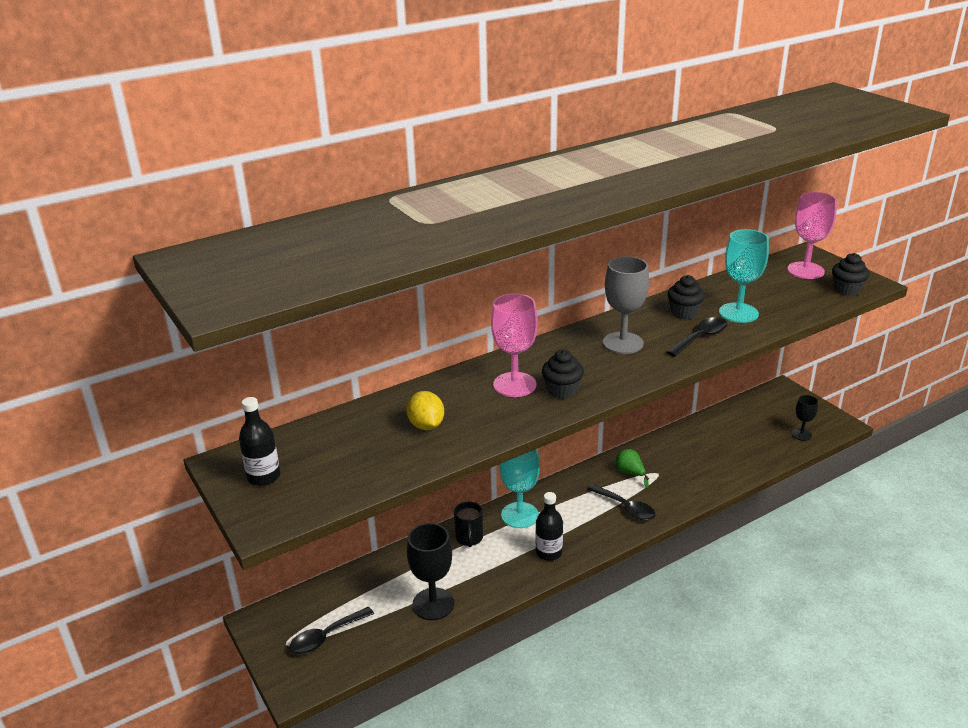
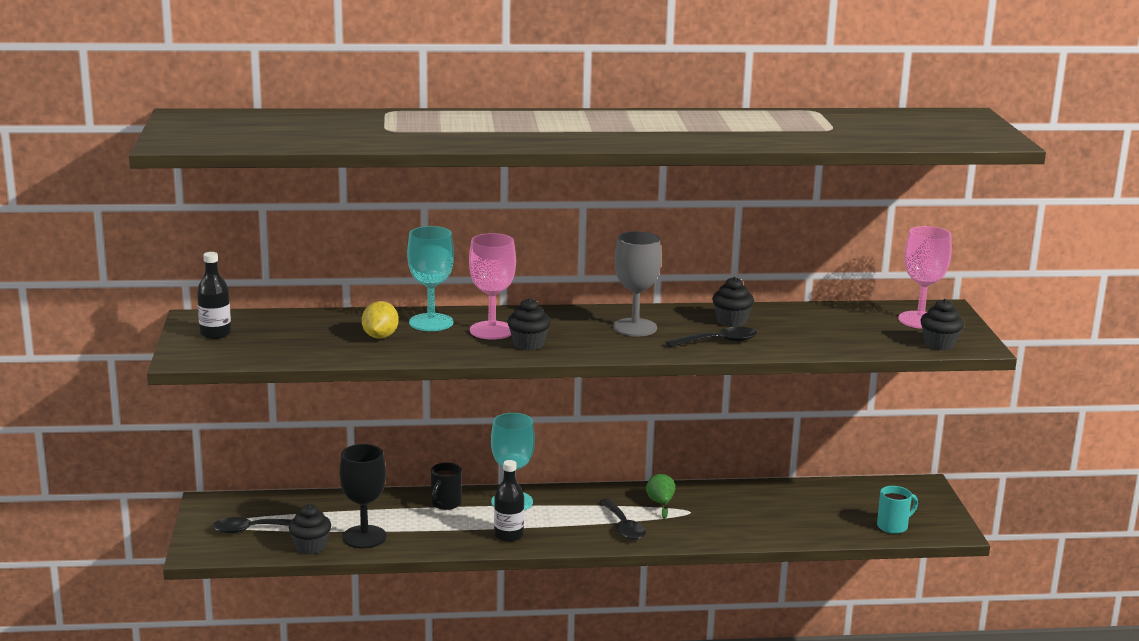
camera: 25 degrees right, 10 degrees down
(396, 636) = (310, 547): none -> black cupcake
(738, 313) = (788, 334): turquoise goblet -> turquoise goblet (431, 322)
(801, 434) = (893, 526): black goblet -> turquoise mug

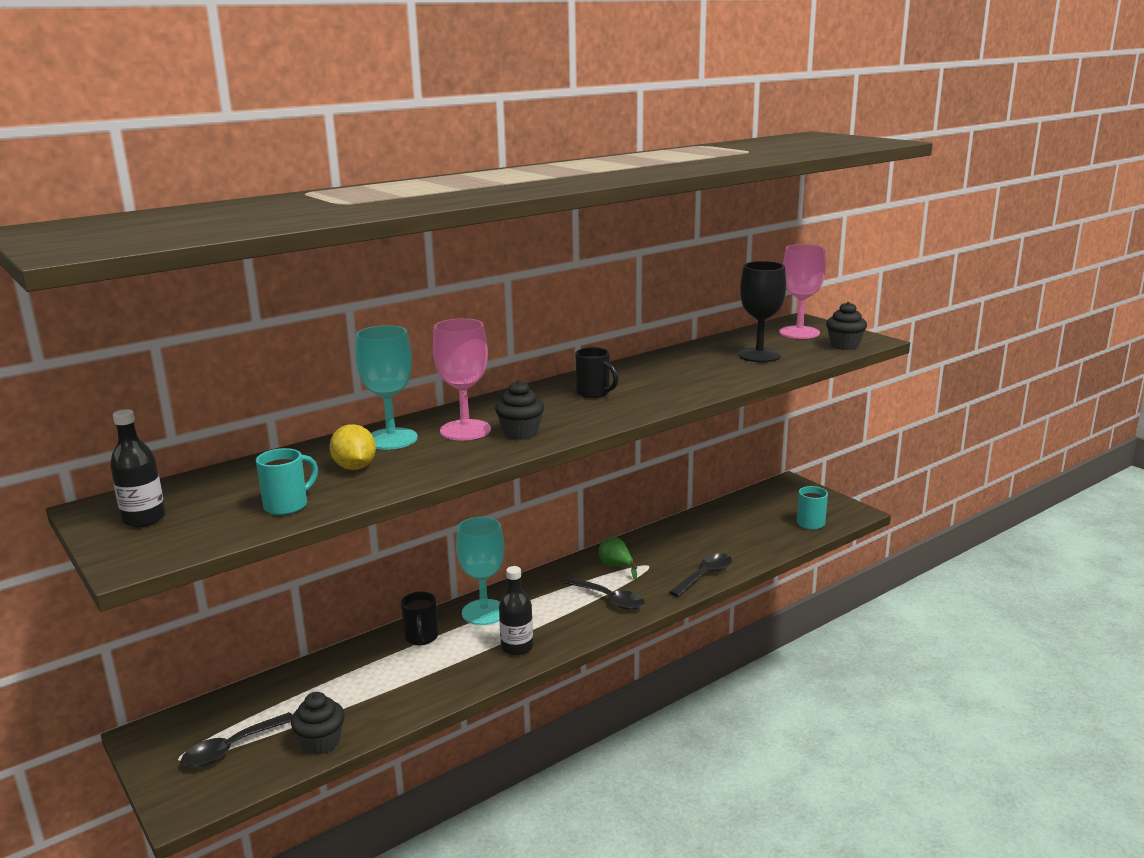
camera: 30 degrees left, 0 degrees up
(307, 351) = (287, 505): none -> turquoise mug
(364, 537) = (371, 706): black goblet -> black goblet (759, 355)
(635, 327) = (594, 393): grey goblet -> black mug
(718, 342) = (683, 386): black spoon -> black spoon (705, 575)
(731, 321) = (665, 368): black cupcake -> none

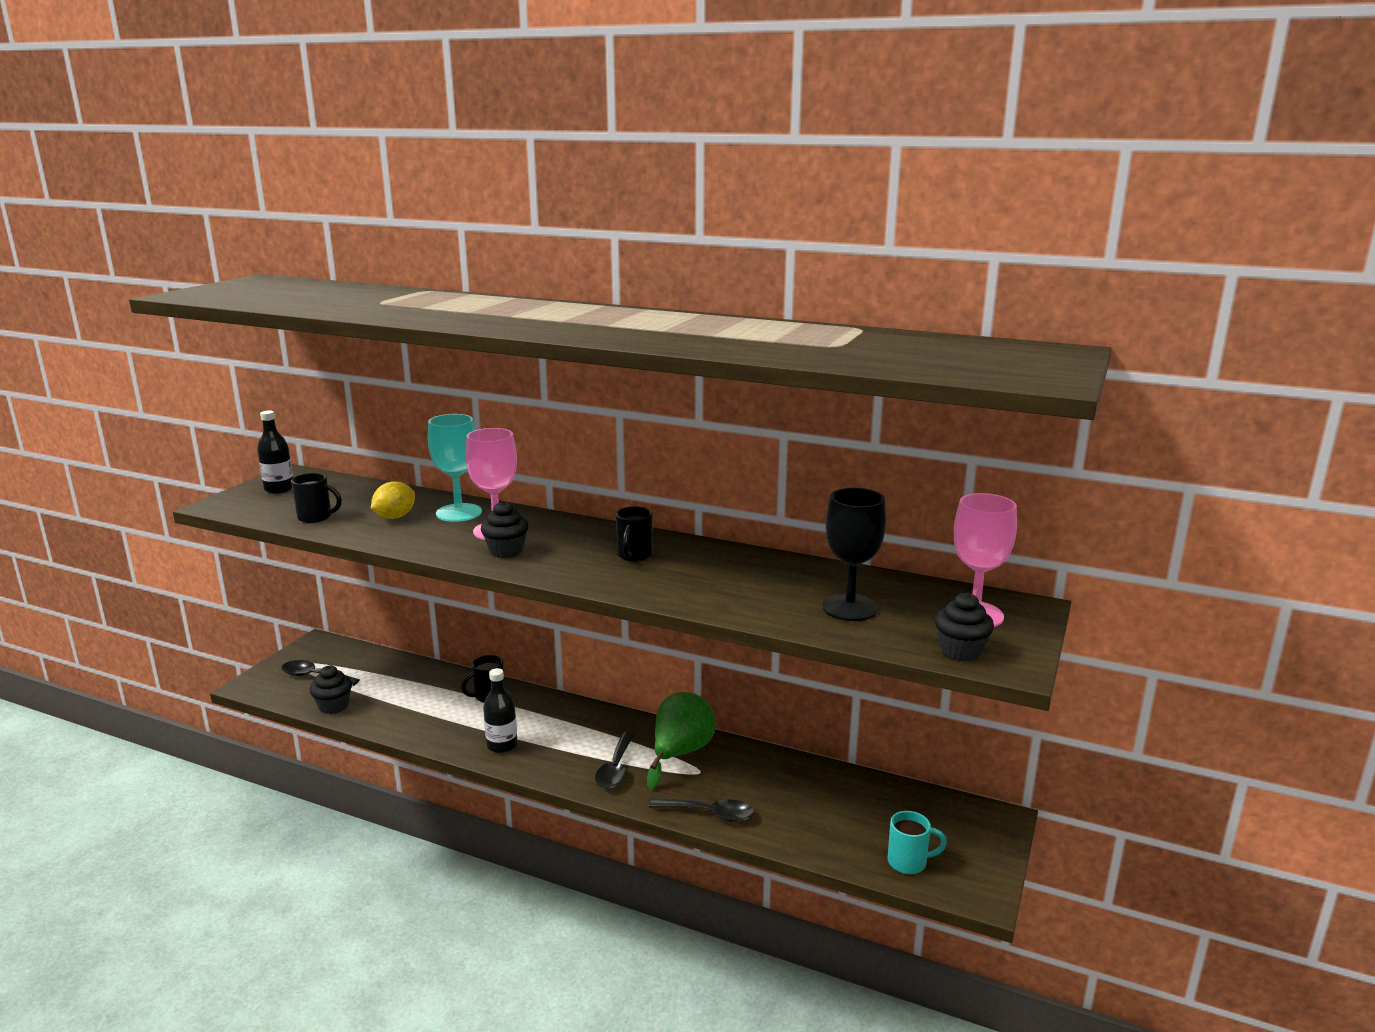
camera: 60 degrees right, 0 degrees up
(287, 505) = (316, 517): turquoise mug -> black mug
(484, 612) = (546, 711): turquoise goblet -> none
(616, 566) = (680, 754): green pear -> green pear, size x1.88

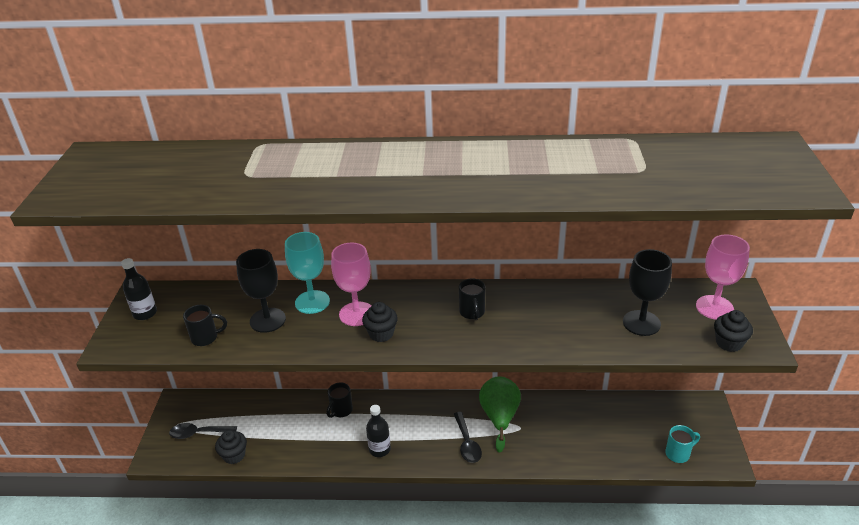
camera: 20 degrees left, 15 degrees up
(395, 517) = (267, 320): yellow lemon -> black goblet
(709, 814) = (547, 458): black spoon -> none

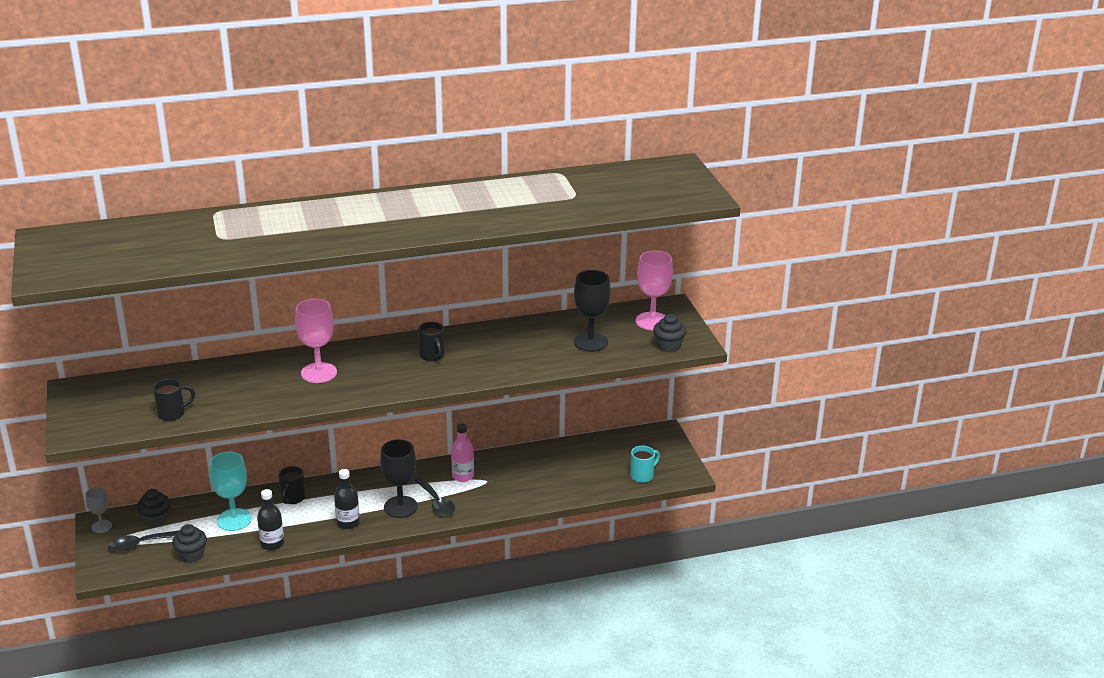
camera: 20 degrees left, 5 degrees down
(145, 313) = (92, 404): black bottle -> black bottle (272, 544)
(176, 407) = (101, 526): none -> grey goblet
(267, 320) = (229, 390): black goblet -> black goblet (400, 507)
(312, 302) = (268, 369): turquoise goblet -> turquoise goblet (234, 520)
(381, 334) = (350, 385): black cupcake -> black cupcake (156, 519)
(499, 417) = (463, 476): green pear -> pink bottle

